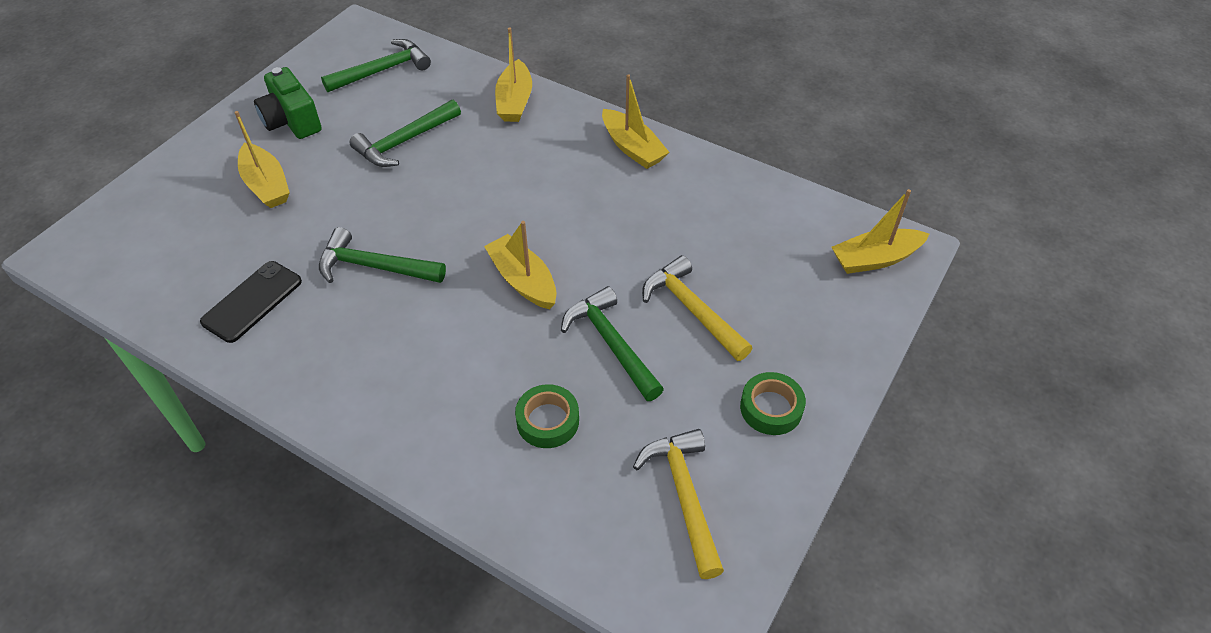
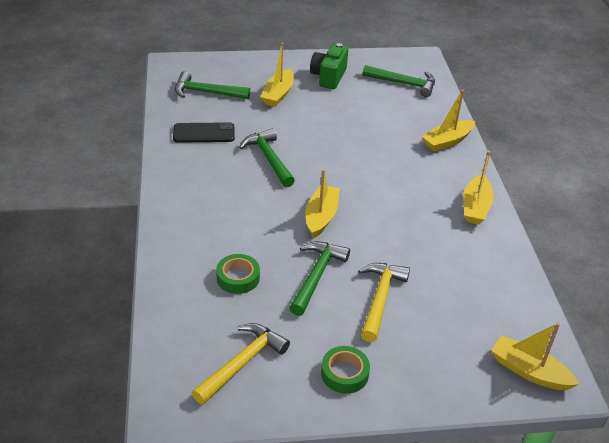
camera: 50 degrees right, 10 degrees down
(404, 141) = (364, 120): green hammer -> green hammer (206, 92)

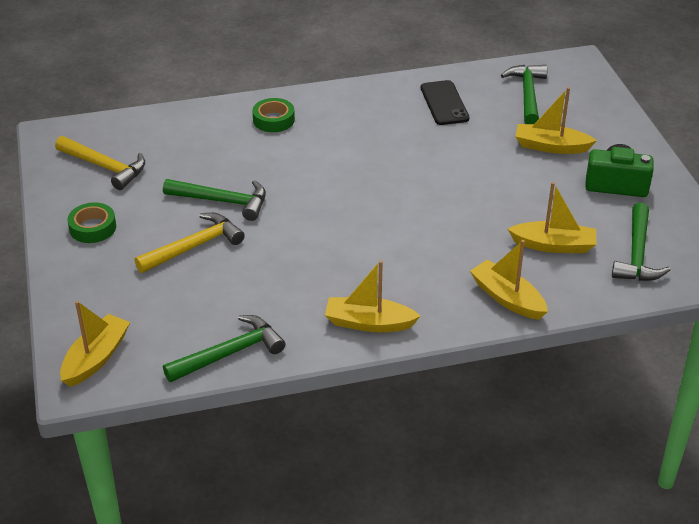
camera: 85 degrees right, 0 degrees up
(238, 278) = (213, 152): green tape -> green tape (273, 120)
(269, 159) = (412, 152): green hammer -> green hammer (229, 353)
(321, 217) = (318, 198): yellow boat -> yellow boat (553, 245)
(380, 299) = (194, 246): yellow hammer -> yellow hammer turned 45 degrees counterclockwise

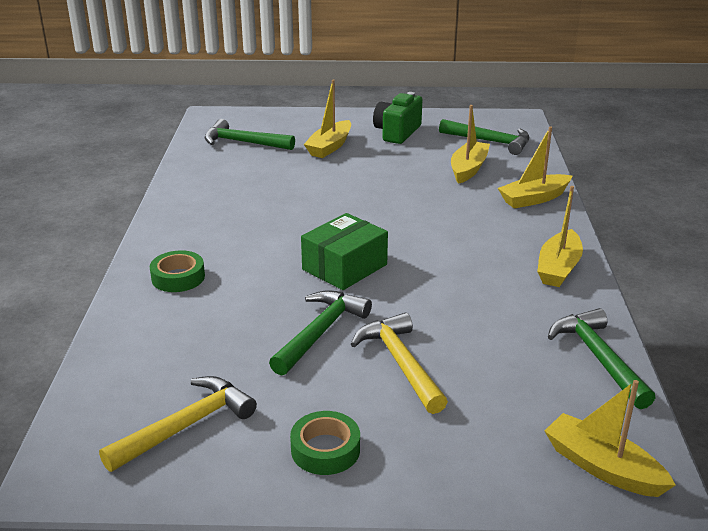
camera: 75 degrees left, 10 degrees down
(320, 197) = (344, 267): none -> green box
(444, 103) = (226, 180): black phone -> none

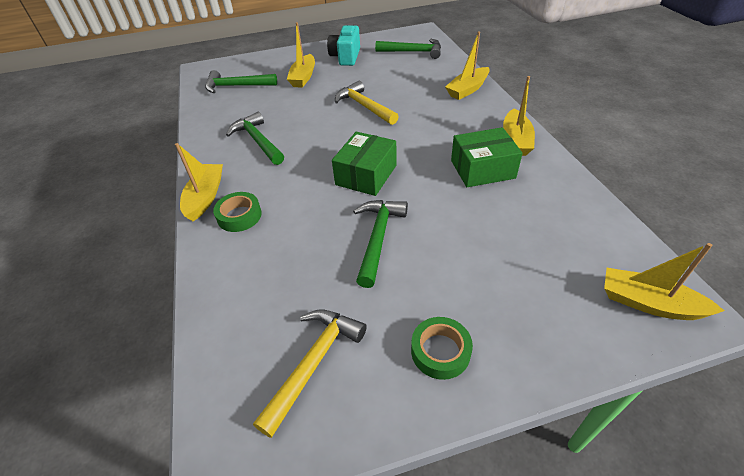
camera: 15 degrees left, 15 degrees up
(397, 132) = (346, 57): green camera -> turquoise camera
(400, 363) = (453, 250): yellow hammer -> yellow hammer (364, 106)
(468, 169) = (410, 75): yellow boat -> yellow boat (205, 197)
(492, 290) = (482, 169): none -> green box
(598, 358) = (587, 208): green hammer -> green hammer (258, 141)

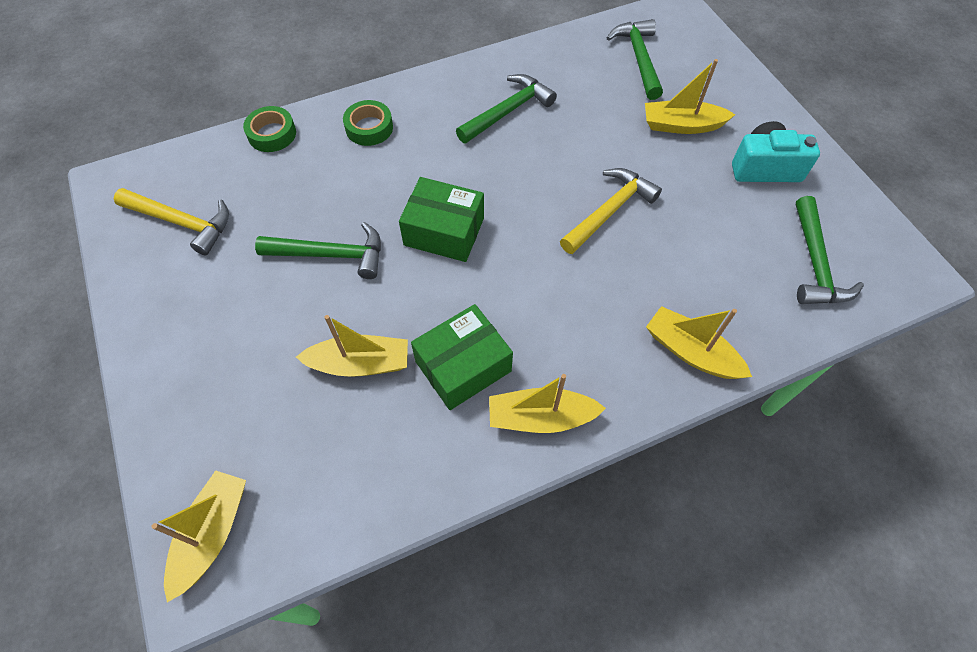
camera: 80 degrees right, 15 degrees up
(205, 197) = (399, 92): yellow boat -> yellow boat (360, 363)
(440, 351) = (179, 318): green tape -> green tape (272, 134)
(482, 169) = (463, 366): green box -> green box turned 75 degrees clockwise

